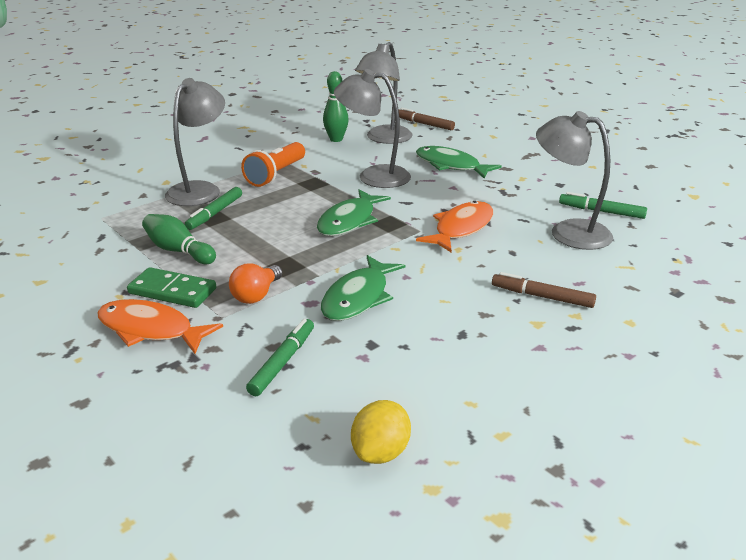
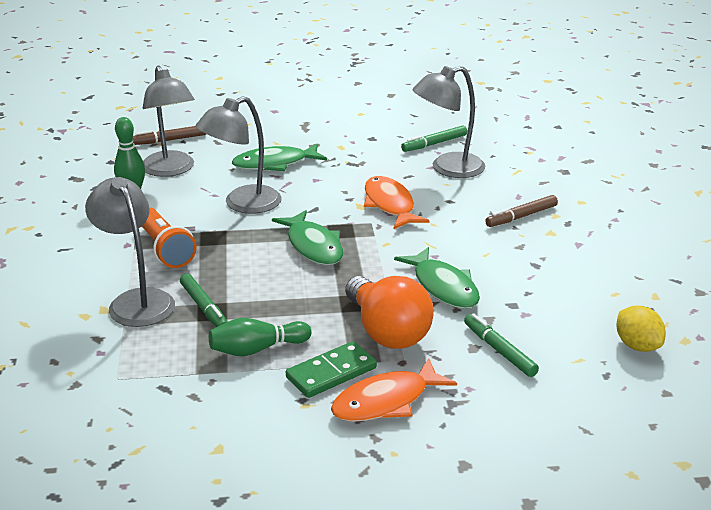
camera: 55 degrees left, 0 degrees up
(256, 295) = (387, 332): orange light bulb -> orange light bulb, size x1.81

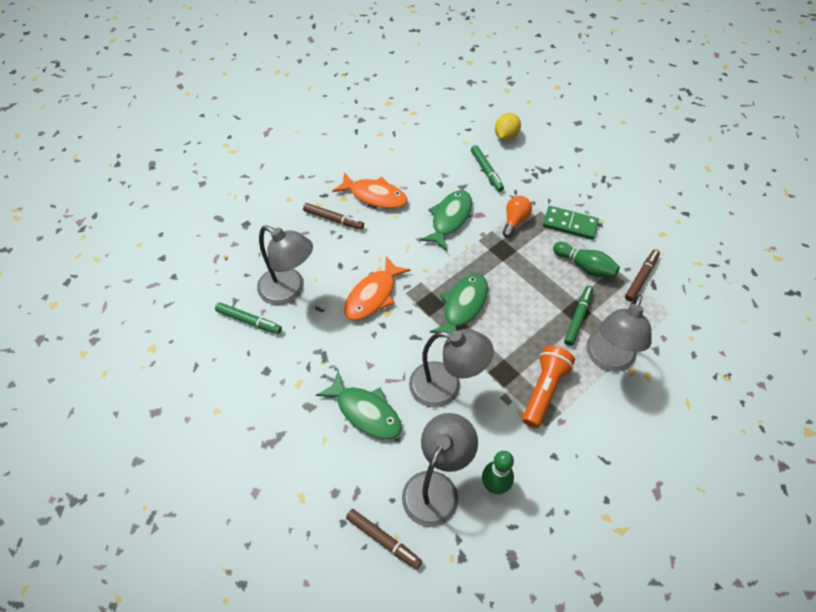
camera: 125 degrees left, 25 degrees up
(186, 384) = (641, 278): none -> brown marker
(386, 401) = (567, 193): orange fish -> orange fish (375, 196)
(387, 332) = (515, 221): orange light bulb -> orange light bulb, size x0.55
(499, 350) = (486, 171): green marker -> green marker turned 45 degrees counterclockwise
(637, 346) = (434, 126): yellow lemon -> yellow lemon (506, 136)

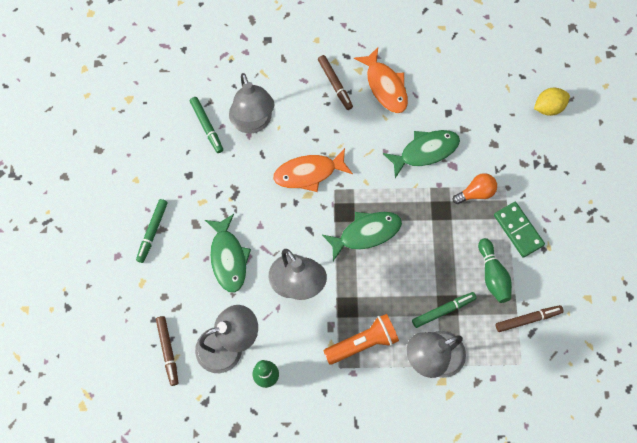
camera: 40 degrees right, 15 degrees up
(486, 171) = (497, 129): green marker -> green marker (152, 232)

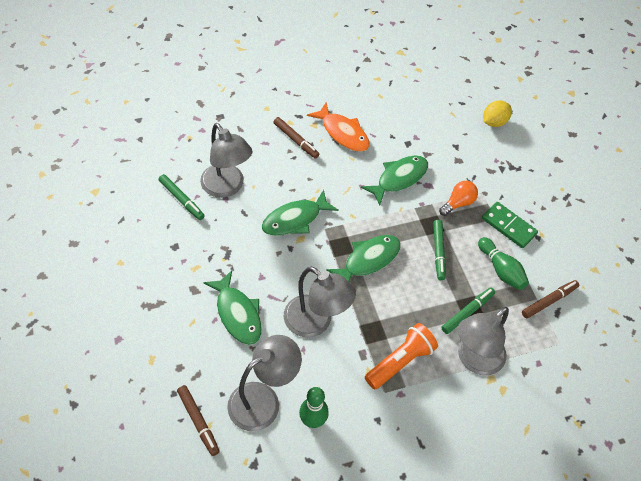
camera: 20 degrees left, 15 degrees down
(152, 232) = (150, 307): green marker -> green marker (438, 252)
(308, 173) = (295, 219): orange fish -> green fish

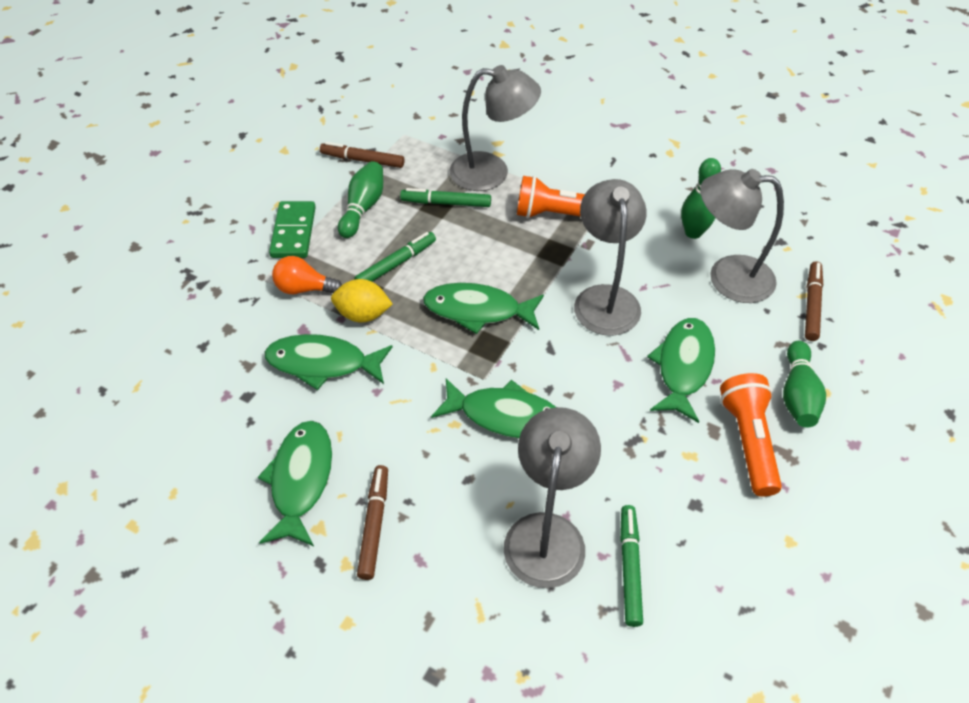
camera: 130 degrees left, 5 degrees down
(165, 346) = (797, 395): none -> green bowling pin
(173, 297) = (748, 441): none -> orange flashlight
(343, 133) = (301, 480): orange fish -> green fish
(494, 122) = (115, 335): yellow lemon -> yellow lemon (363, 314)

